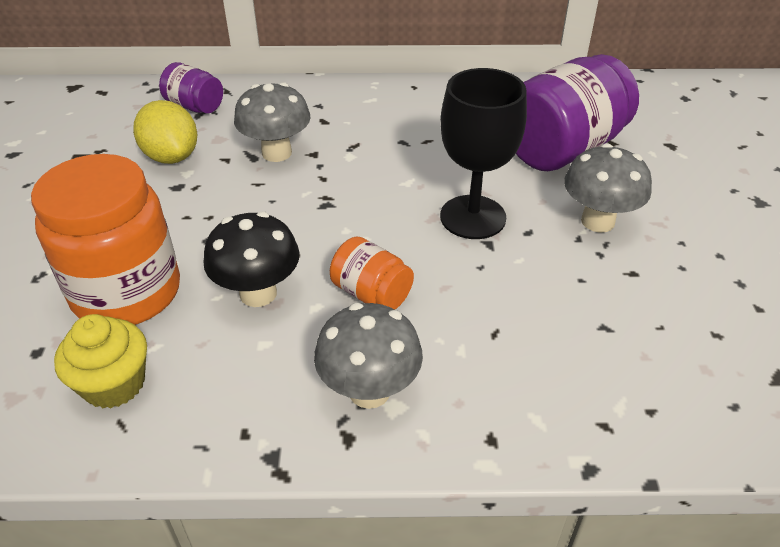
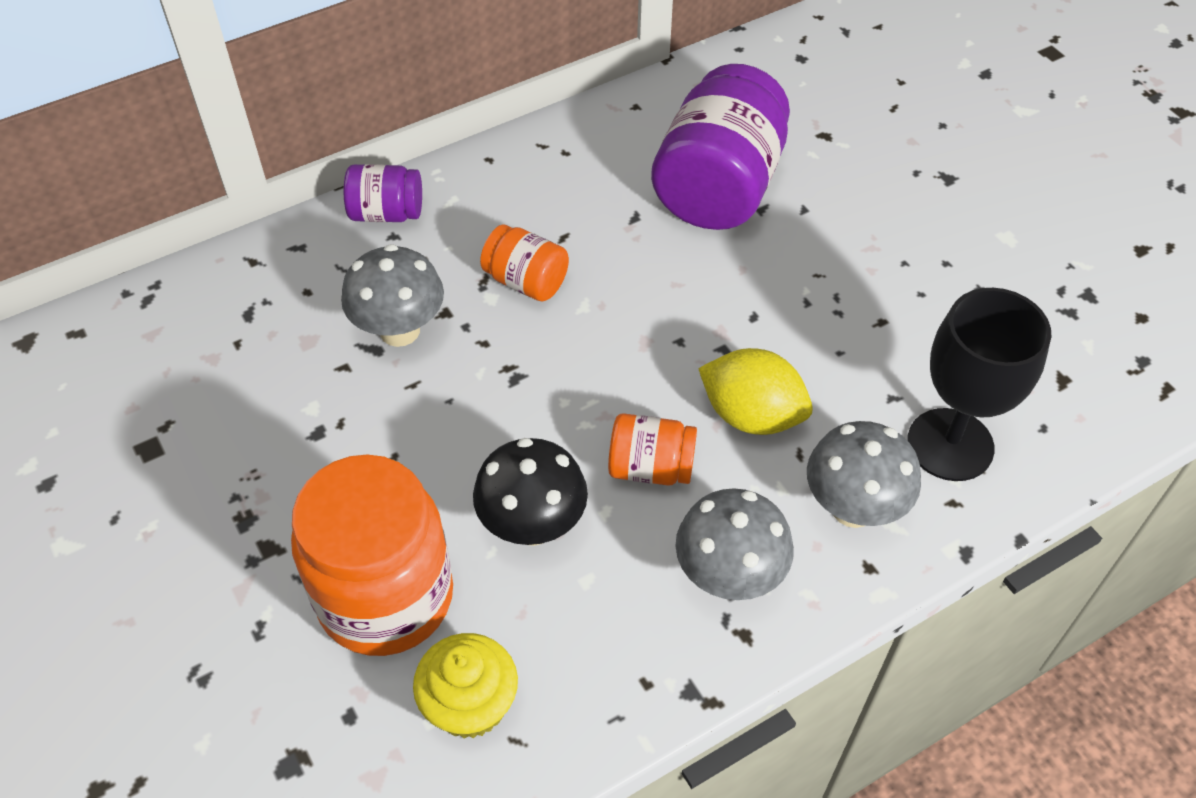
camera: 30 degrees left, 10 degrees up
(171, 156) = (271, 393): yellow lemon -> yellow lemon (751, 415)
(195, 106) = (232, 303): purple jar -> purple jar (386, 213)
(380, 155) = (526, 281): none -> orange jar
(473, 217) = (686, 323): black goblet -> black goblet (950, 444)
(597, 221) = (812, 271): grey mushroom -> grey mushroom (853, 508)

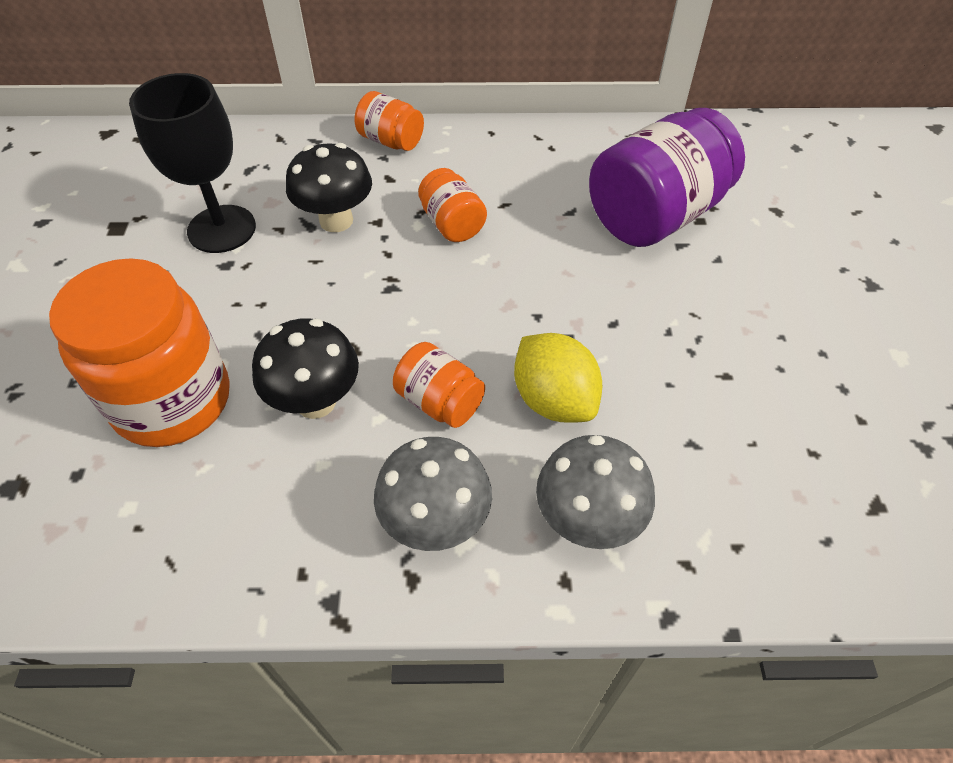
camera: 30 degrees right, 0 degrees up
(386, 213) = (391, 141): purple jar -> orange jar
(400, 330) = (336, 220): grey mushroom -> black mushroom
(470, 704) = (161, 514): yellow cupcake -> none
(950, 444) = (719, 510): black goblet -> black goblet (221, 229)

